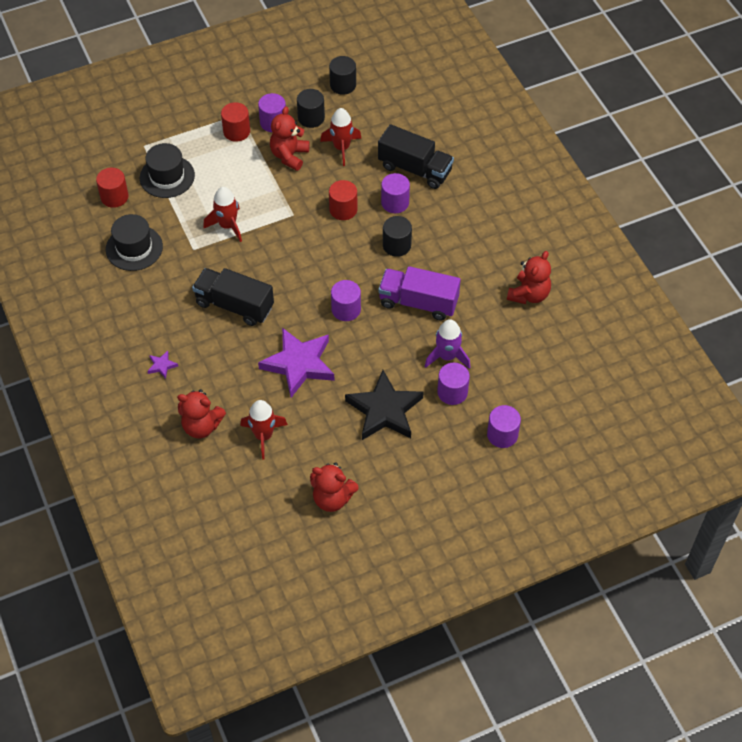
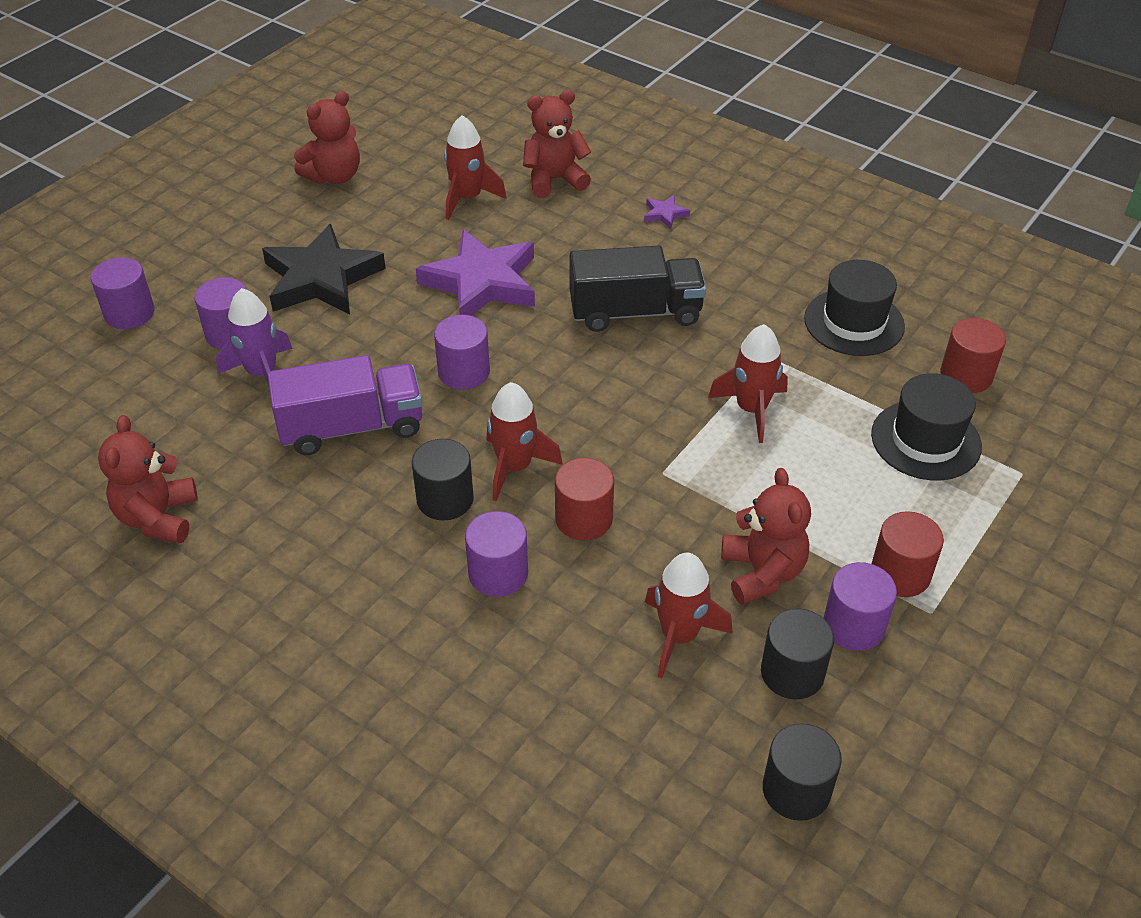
camera: 150 degrees right, 10 degrees down
(332, 498) = (334, 176): red teddy bear -> red teddy bear turned 150 degrees clockwise
(356, 247) = (515, 467): none -> red rocket
(415, 169) = (503, 660): black truck -> none

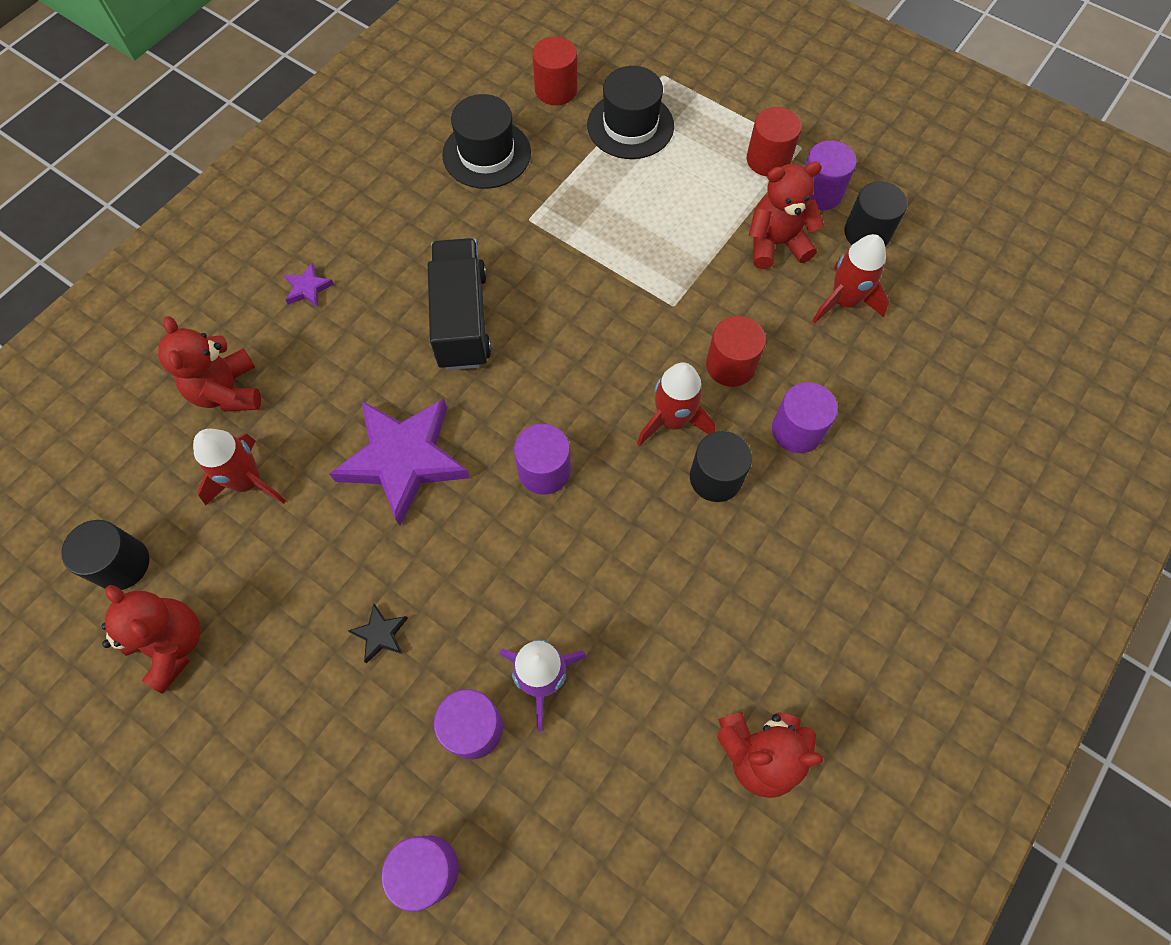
camera: 90 degrees left, 20 degrees up
(321, 278) = (380, 634): black star -> black star, size x0.40
(352, 427) = (624, 572): purple truck -> none
(751, 409) = (596, 236): red rocket -> none
(796, 790) = (962, 240): black cylinder -> black cylinder (122, 564)

